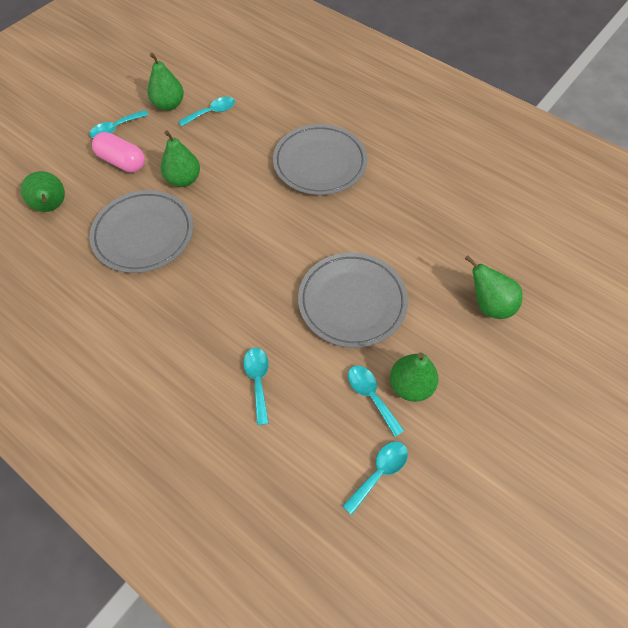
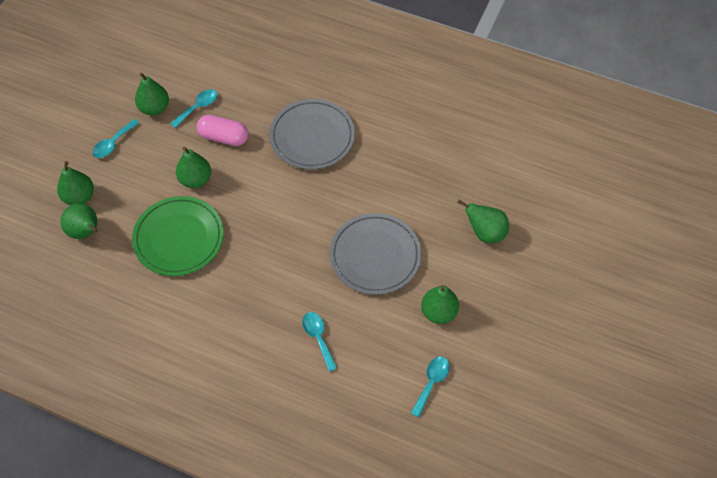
camera: 15 degrees left, 0 degrees up
(60, 172) = (79, 197): none -> green pear
(122, 162) = (132, 175): pink capsule -> pink capsule (224, 137)
(143, 234) = (179, 238): grey plate -> green plate
(371, 396) = (410, 328): turquoise spoon -> none

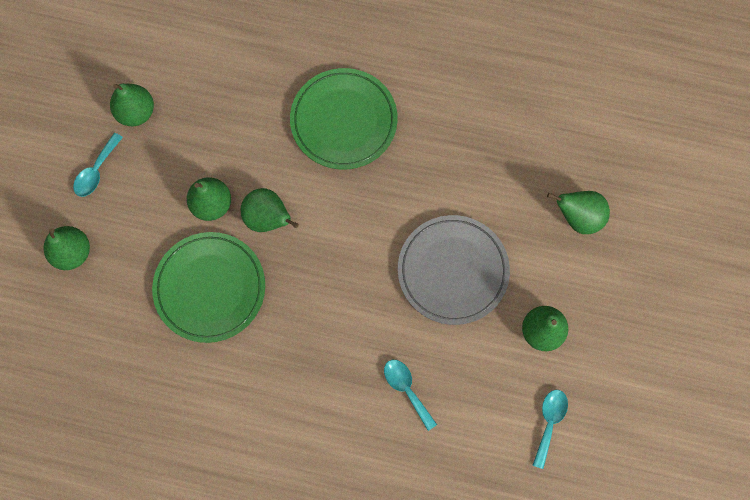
camera: 10 degrees left, 15 degrees up
(86, 232) = (93, 299): green pear -> green pear (268, 218)
(198, 107) = (191, 102): turquoise spoon -> none
(224, 137) = (233, 139): pink capsule -> none
(312, 137) = (344, 121): grey plate -> green plate

